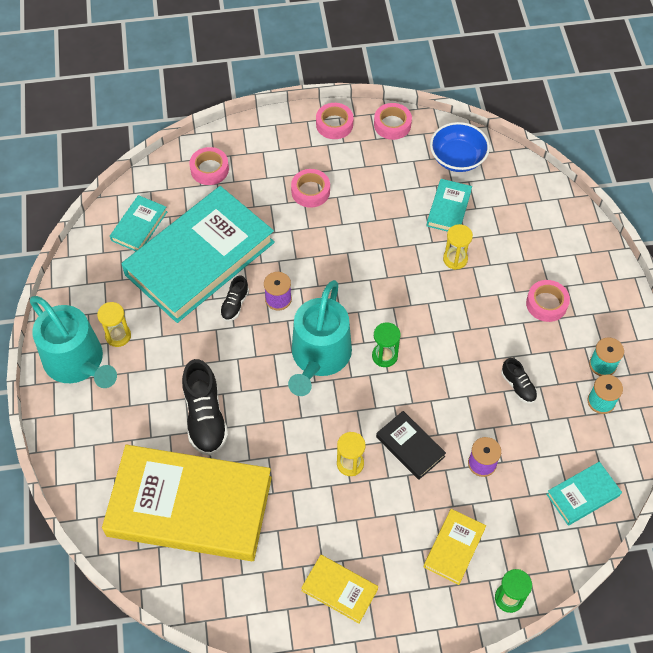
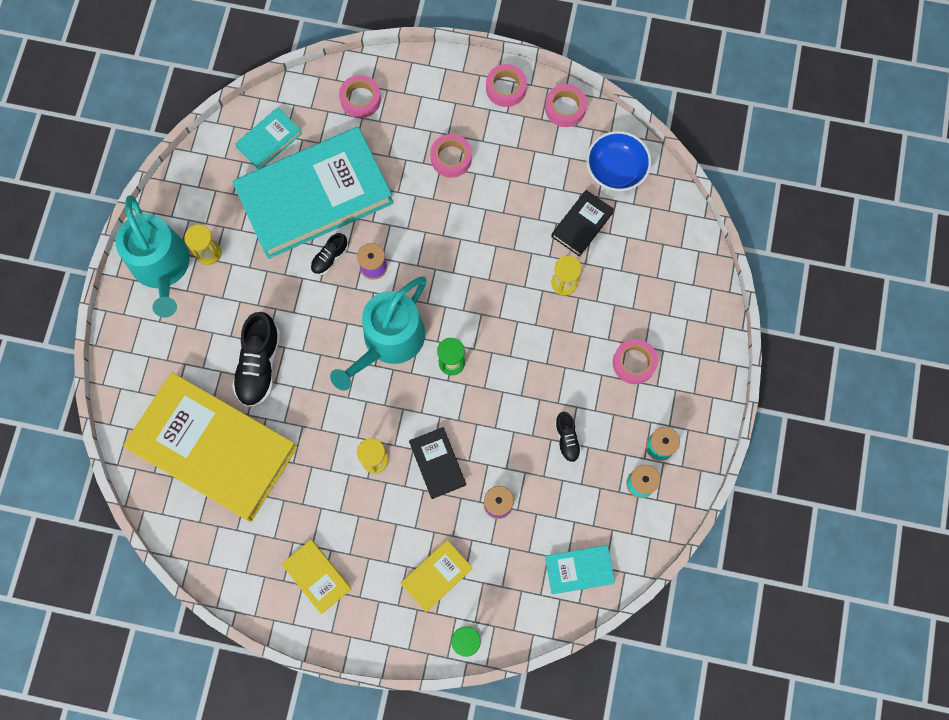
camera: 20 degrees right, 15 degrees up
(448, 208) = (582, 224): turquoise book -> black book

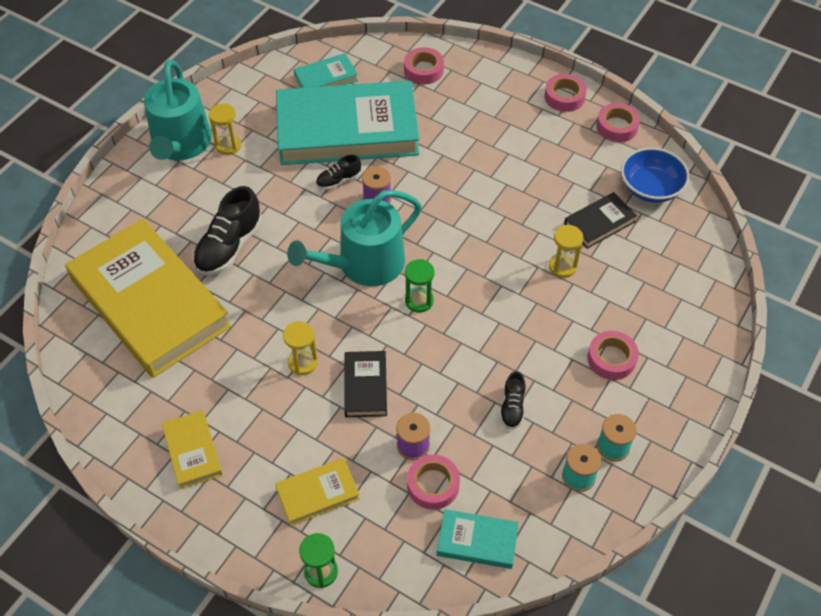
camera: 20 degrees right, 20 degrees down
(451, 158) = (489, 135): pink tape -> pink tape (433, 485)

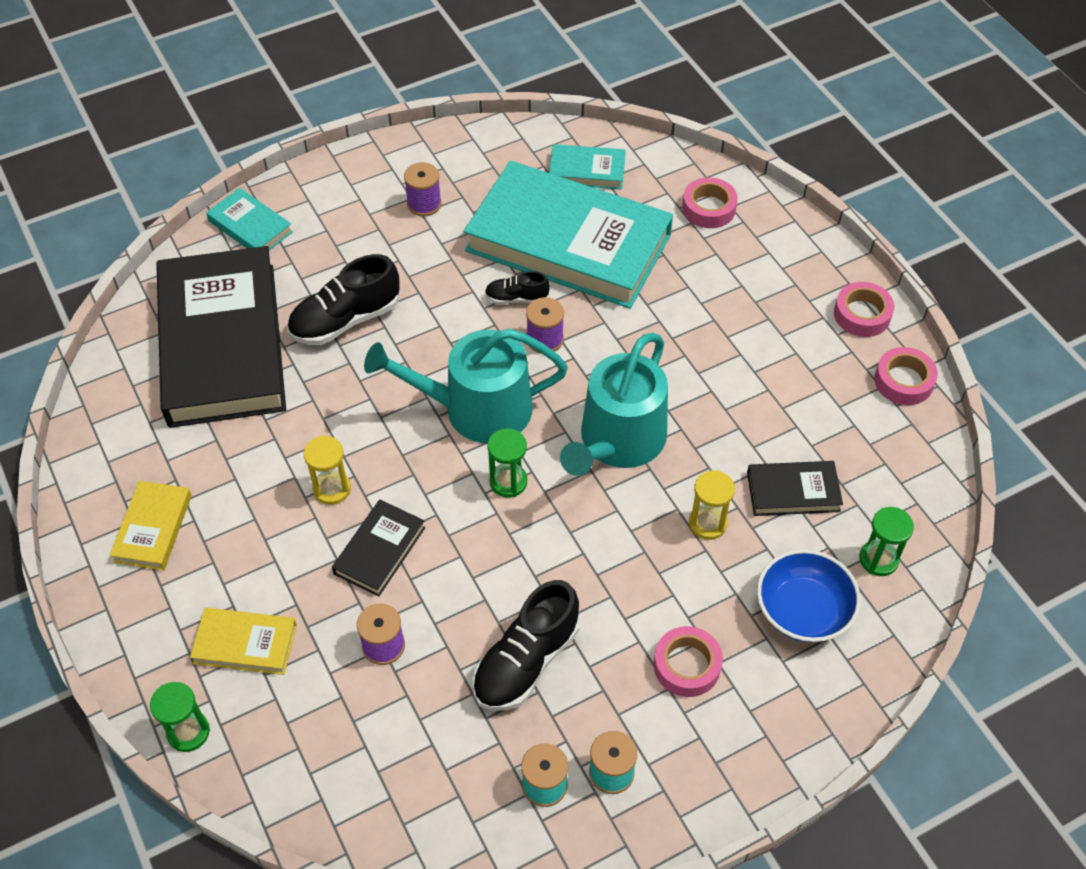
camera: 30 degrees right, 0 degrees up
(150, 303) = (222, 344): yellow book -> black book
(181, 144) = (374, 181): turquoise watering can -> turquoise watering can (618, 441)
(228, 145) = (424, 204): yellow hourglass -> purple spool
(433, 485) = (373, 703): pink tape -> none
(477, 541) = (376, 794): turquoise book -> turquoise book (250, 226)
(512, 407) = (526, 661): black shoe -> black shoe, size x1.87
(650, 188) = (892, 478): blue bowl -> blue bowl (803, 610)
(676, 239) = (878, 559): none -> green hourglass

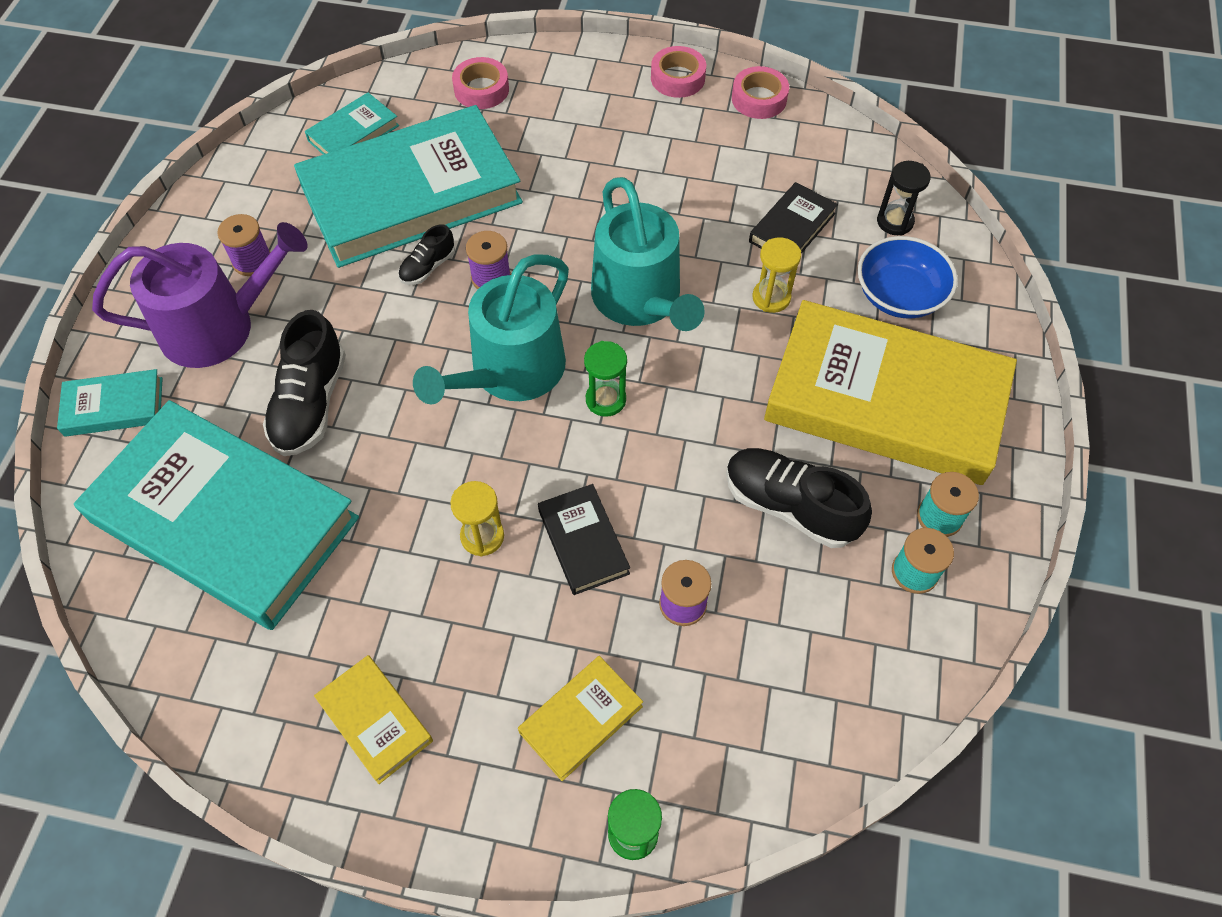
camera: 50 degrees left, 5 degrees up
(222, 344) = (224, 520): black book -> turquoise book
(357, 228) = (218, 326): none -> purple watering can
(526, 661) = (790, 506): black shoe -> black shoe turned 135 degrees clockwise
(687, 665) = (885, 400): pink tape -> yellow book
(878, 559) = (895, 222): green hourglass -> black hourglass

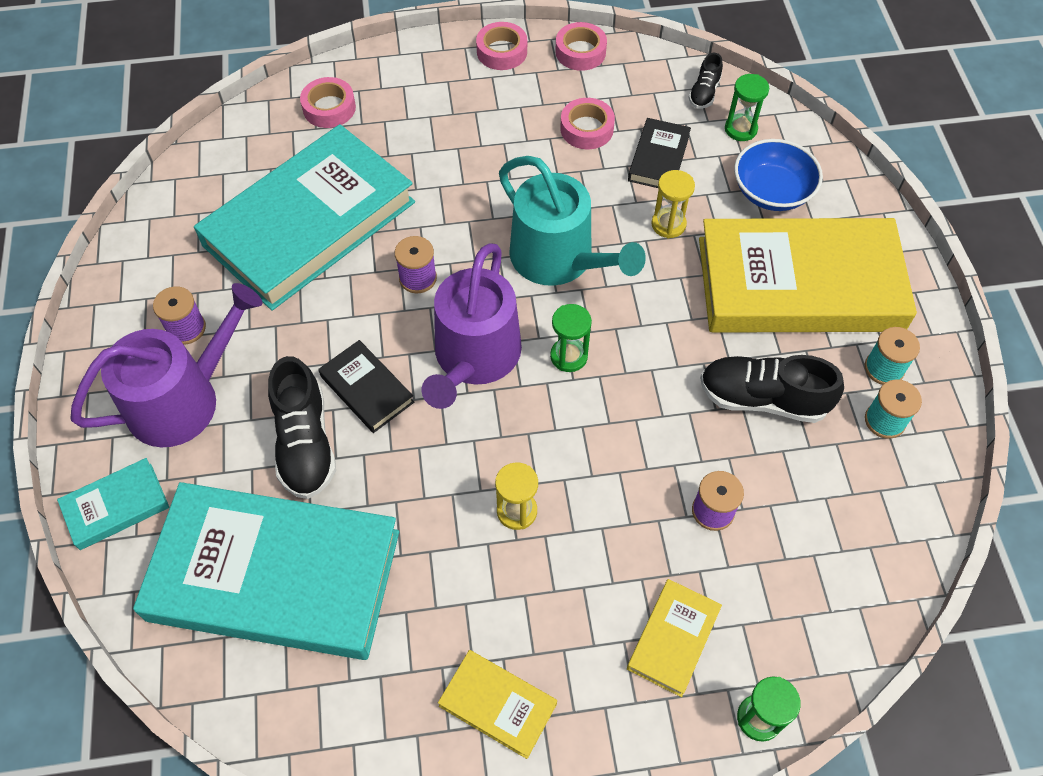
camera: 20 degrees left, 0 degrees up
(353, 133) = (227, 181): turquoise book -> none
(428, 267) = (356, 285): black shoe -> black shoe (704, 93)
(510, 372) = (474, 357): turquoise watering can -> purple watering can
(583, 542) = (606, 486): black book -> black book (367, 389)
(729, 178) = (586, 129): none -> pink tape
(895, 222) = (740, 129): black hourglass -> green hourglass

